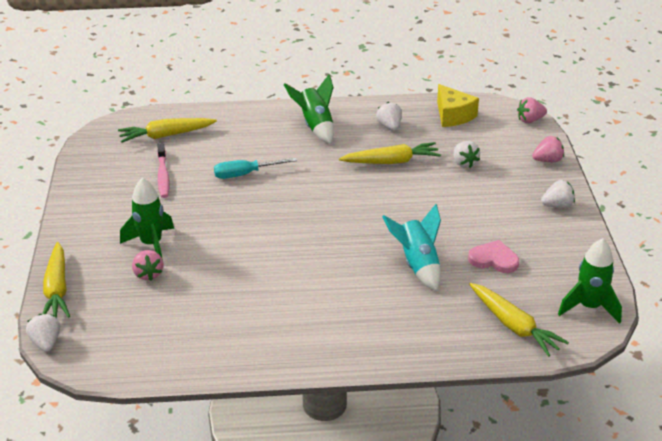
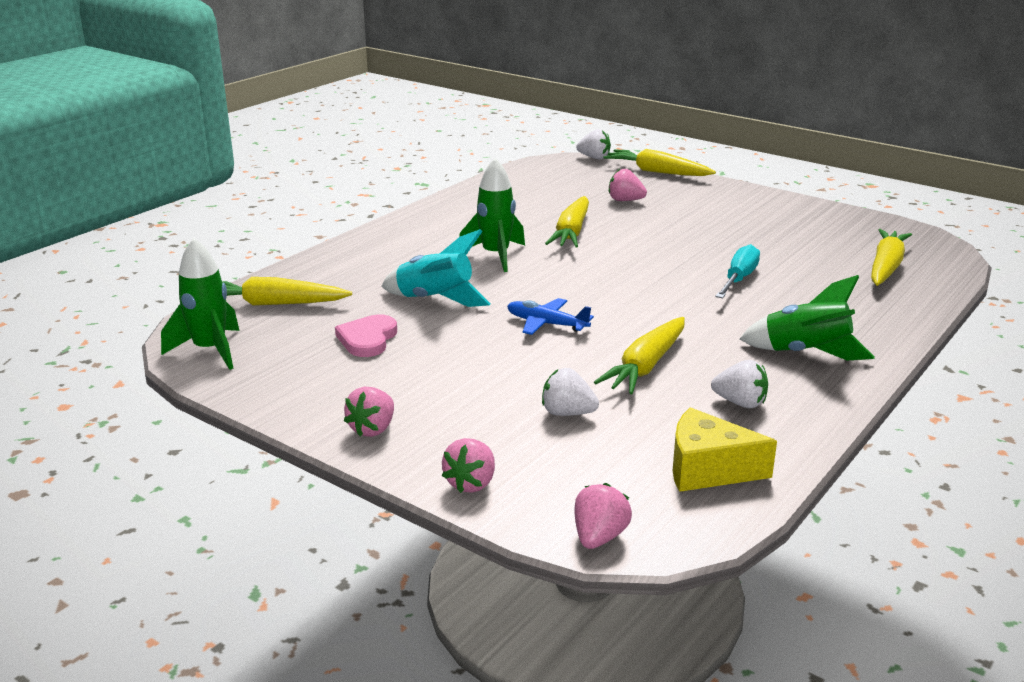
camera: 130 degrees right, 10 degrees down
(151, 244) = (669, 211): green rocket -> green rocket (495, 256)
(163, 176) = (791, 244): pink toothbrush -> none
(244, 267) = (571, 232): none -> yellow carrot
(390, 210) = (547, 324): none -> blue plane
(494, 259) = (367, 339): pink heart -> pink heart turned 135 degrees clockwise
(557, 205) = (373, 429): white strawberry -> pink strawberry

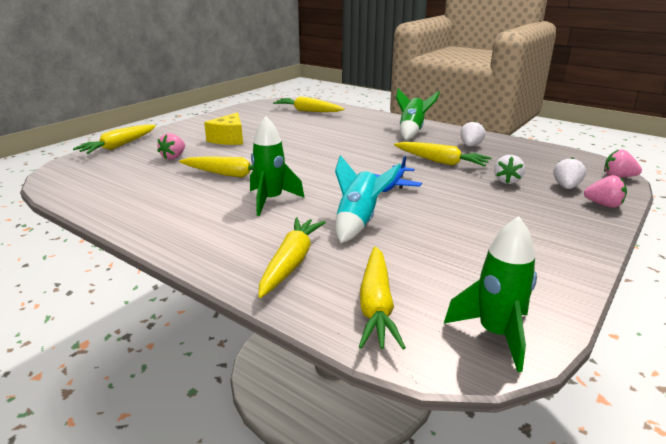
camera: 90 degrees left, 0 degrees up
(356, 270) = (291, 262): none -> yellow carrot
(367, 339) = (438, 247): pink heart -> none
(373, 429) = (572, 237): pink strawberry -> none
(594, 158) = (61, 163): white strawberry -> white strawberry (566, 187)
(708, 469) = (538, 155): yellow cheese -> yellow cheese (229, 139)
(738, 279) = (322, 137): turquoise screwdriver -> none

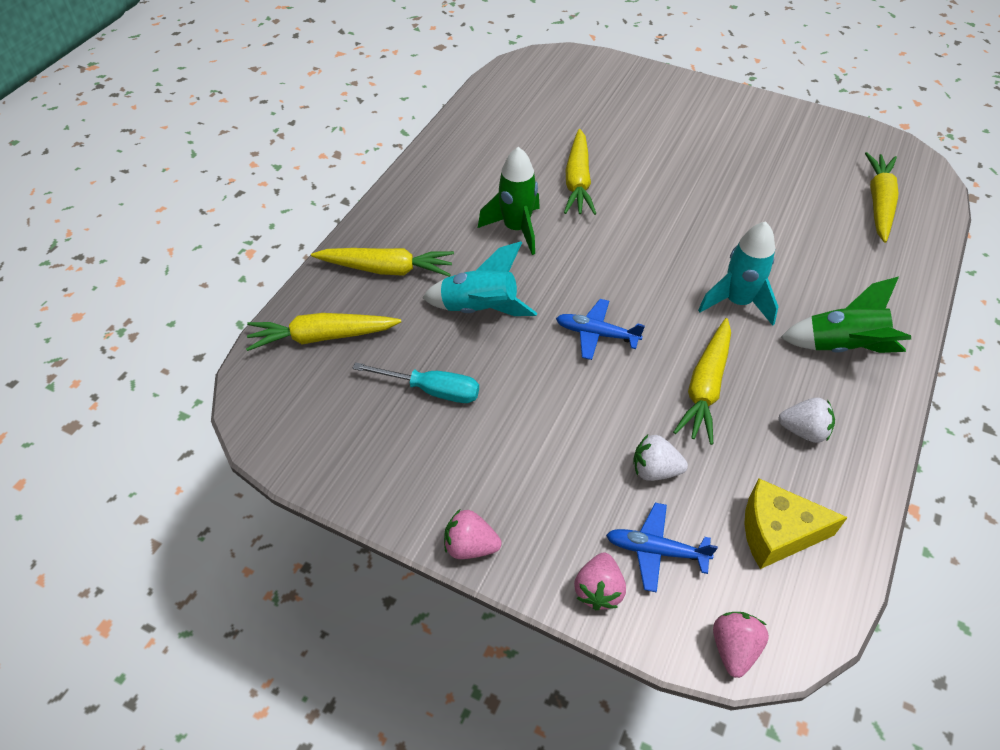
camera: 80 degrees right, 25 degrees up
(119, 146) = (631, 70): yellow carrot -> none
(174, 157) = (614, 122): pink strawberry -> pink strawberry (470, 546)
(229, 139) = (698, 149): yellow cheese -> yellow cheese (777, 533)
(373, 147) = (737, 302): none -> turquoise rocket
(447, 248) = (432, 390): none -> turquoise screwdriver
(495, 334) = (284, 422): green rocket -> none
(566, 187) = (656, 550): white strawberry -> blue plane

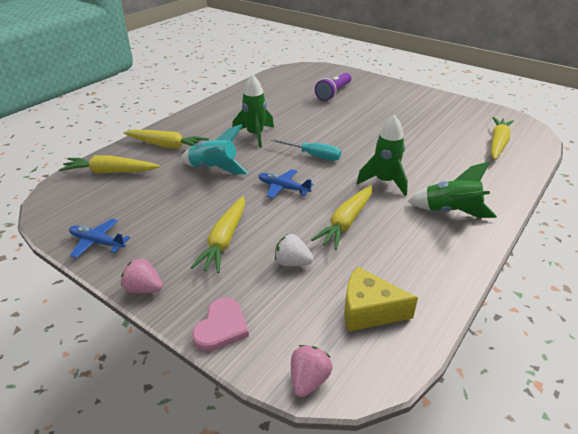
camera: 10 degrees right, 15 degrees down
(432, 390) = (163, 204): turquoise screwdriver -> turquoise screwdriver (313, 156)
(578, 181) = (303, 118): yellow carrot -> yellow carrot (224, 240)
(598, 590) = (221, 327): pink strawberry -> pink heart
(608, 118) = (334, 93): none -> purple flashlight
(656, 550) = (274, 309): blue plane -> blue plane (97, 242)
(737, 302) = (384, 182): turquoise rocket -> green rocket
(803, 431) = (408, 254): white strawberry -> none

